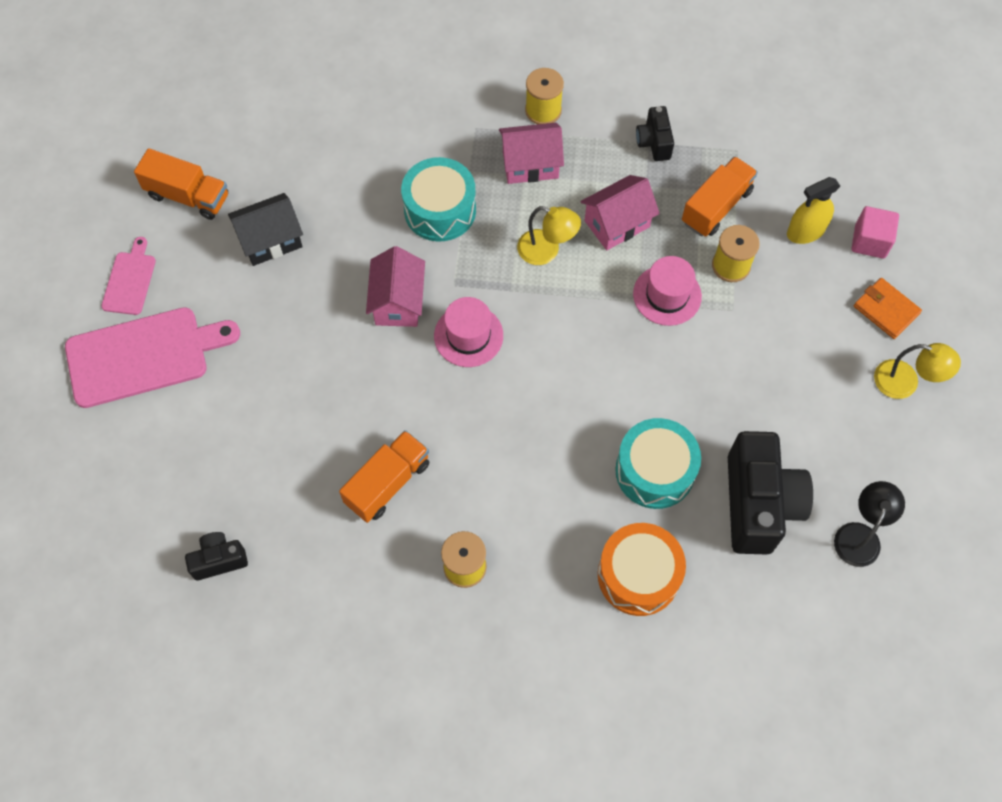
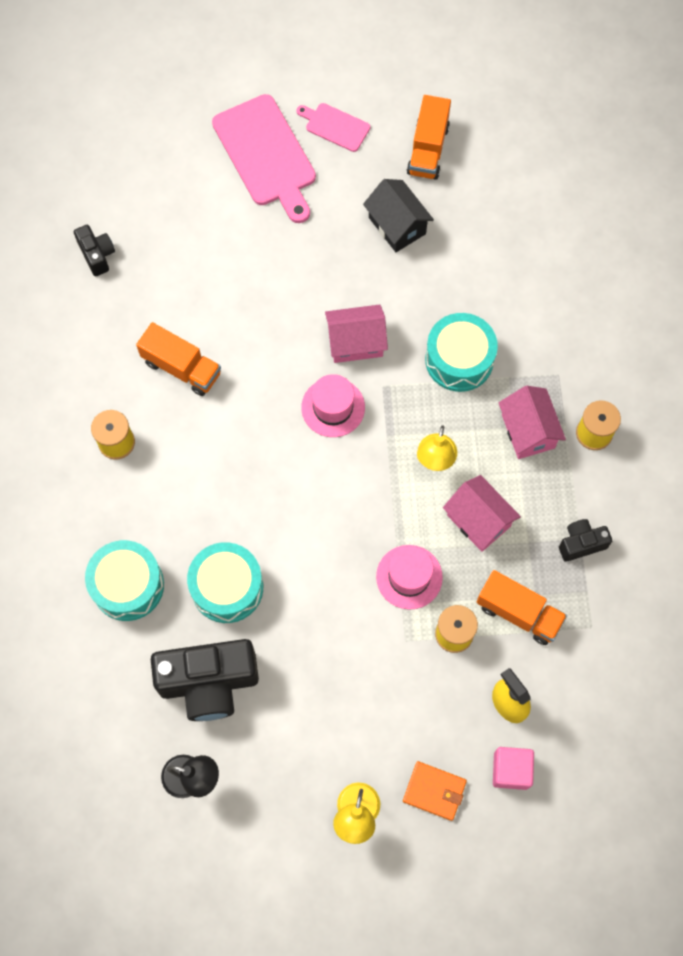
camera: 80 degrees right, 5 degrees up
(130, 280) = (335, 126): pink cutting board -> pink cutting board turned 150 degrees counterclockwise
(638, 575) = (128, 585): orange drum -> turquoise drum
(886, 310) = (434, 791): orange wallet -> orange wallet turned 75 degrees clockwise

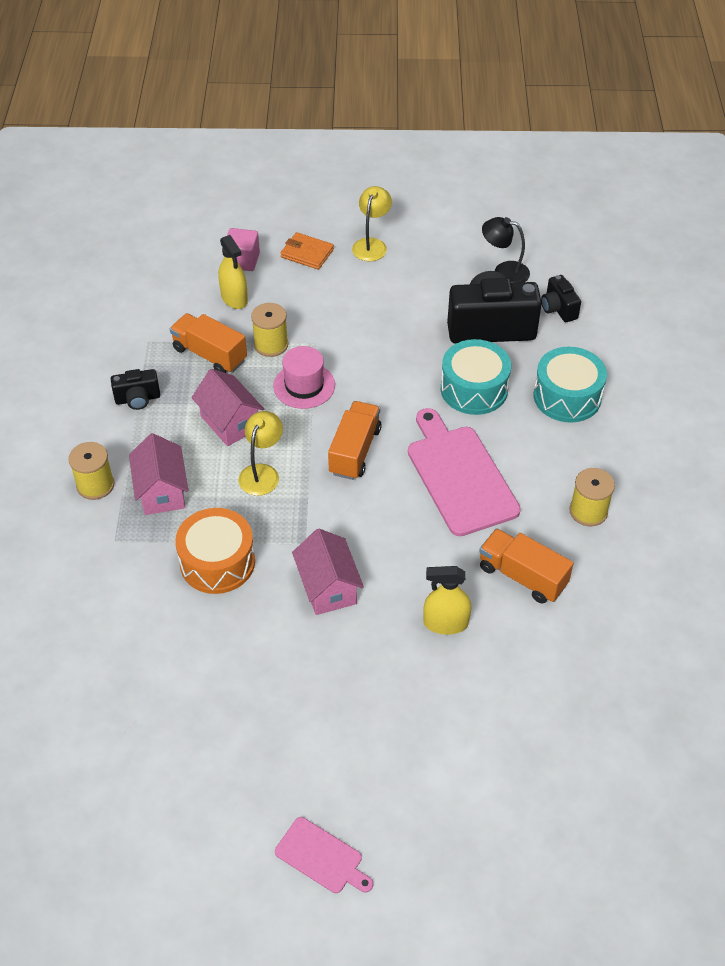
camera: 175 degrees left, 20 degrees down
(97, 255) = (630, 707): black camera -> black camera (558, 309)
(250, 316) = (445, 623): none -> yellow spray bottle
(266, 155) = (417, 822): pink cutting board -> pink cutting board (459, 476)
(333, 407) = (360, 526): pink hat -> none
(355, 342) = (328, 587): pink house -> pink house turned 75 degrees clockwise
(397, 225) = (260, 715): black house -> none
(428, 149) = (203, 813): orange truck -> orange truck (355, 451)
(459, 359) = (217, 562): turquoise drum -> orange drum

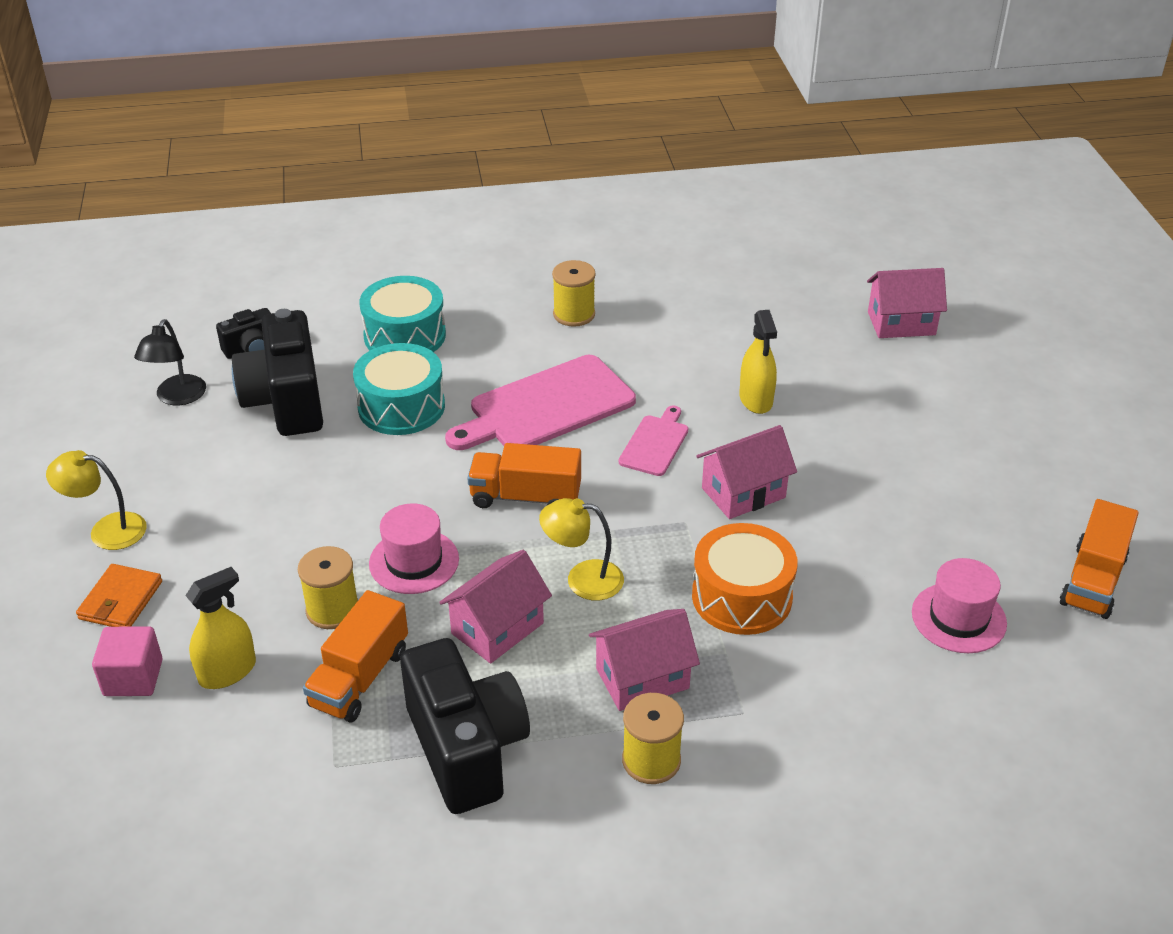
camera: 100 degrees left, 10 degrees down
(138, 399) = (467, 749): black camera -> black camera, size x2.02
(153, 698) = (958, 618): none -> pink hat
(322, 857) = (1062, 455): pink cutting board -> pink cutting board (655, 443)
(522, 576) = (675, 352): orange truck -> orange truck (1092, 580)
(549, 780) = (901, 323): none -> pink house

